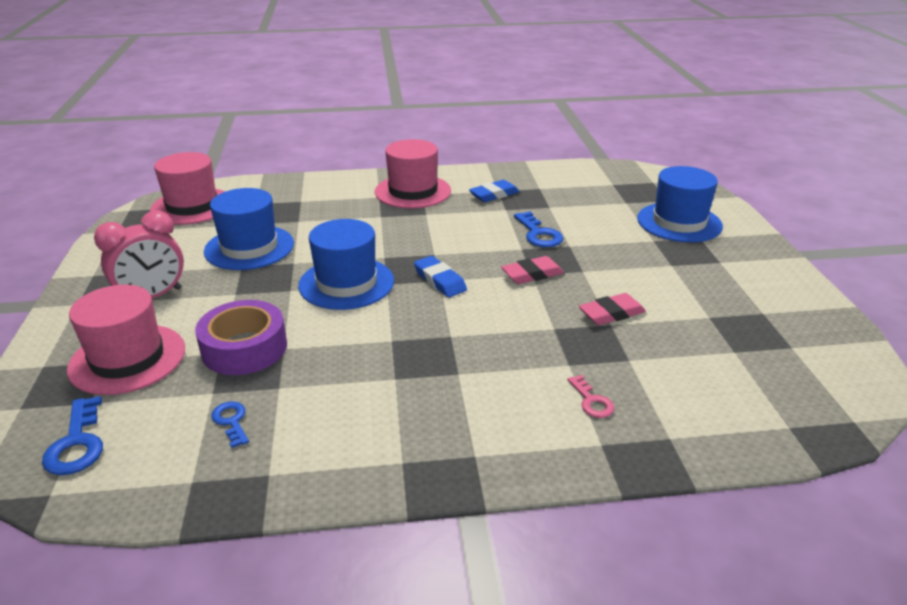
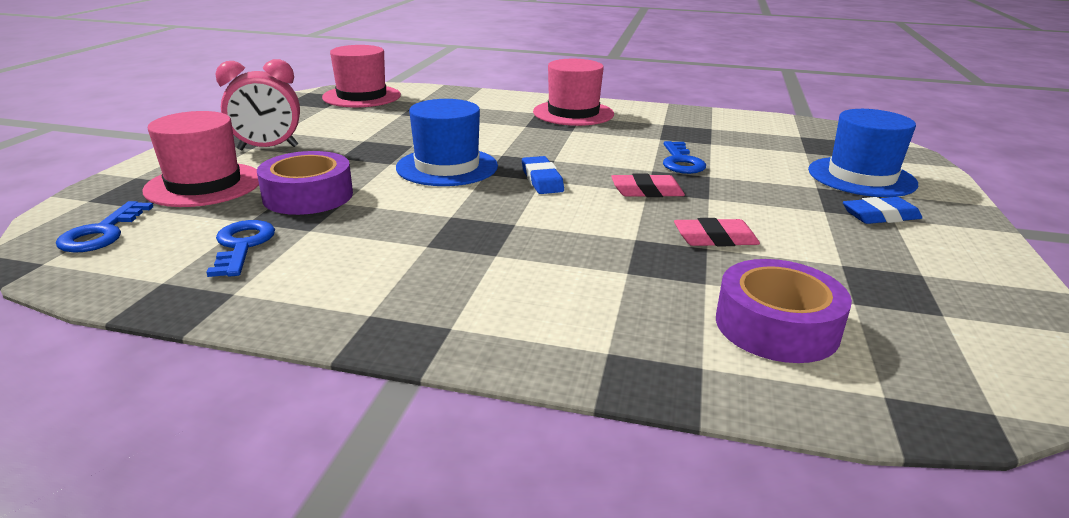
camera: 20 degrees right, 5 degrees down
(231, 421) = (242, 245): blue key -> blue key, size x1.59
(249, 247) = (383, 129): blue hat -> none
(494, 195) = (656, 126): blue eraser -> blue eraser (880, 216)
(591, 401) = (628, 310): pink key -> none
(697, 387) = (776, 326): none -> purple tape

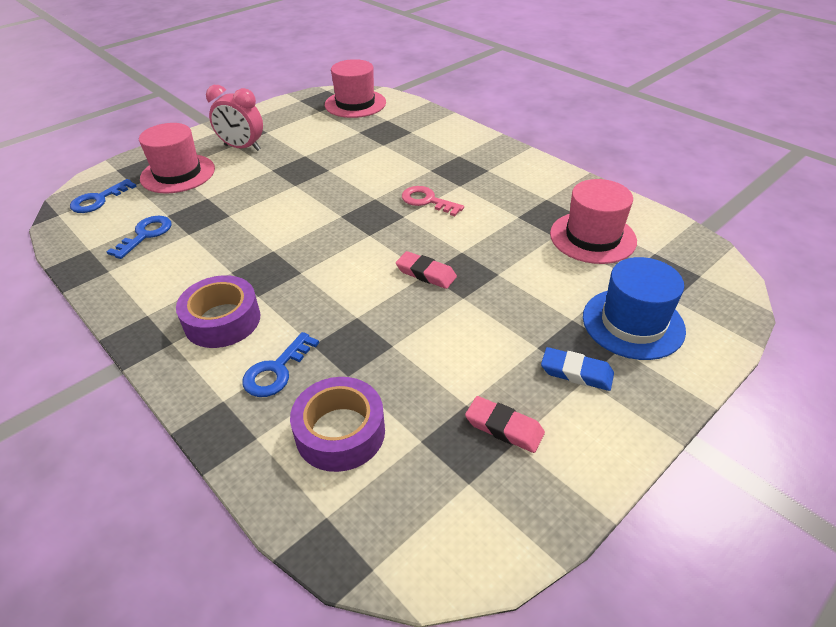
camera: 35 degrees right, 15 degrees up
(308, 196) = (217, 202): purple tape -> purple tape (222, 320)
(447, 167) = (324, 200): blue hat -> none
(542, 180) = (368, 235): blue eraser -> none
(559, 145) = (427, 201): none -> pink key
(573, 113) = (486, 164): pink hat -> pink hat (592, 237)
(681, 162) = (497, 250): blue key -> blue key (276, 370)
(715, 239) = (409, 340): pink eraser -> pink eraser (504, 427)

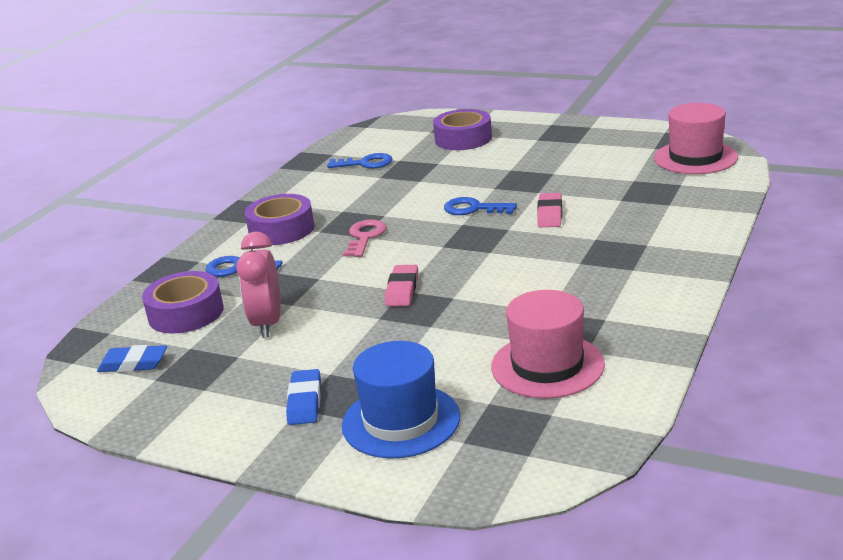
camera: 70 degrees right, 15 degrees down
(99, 200) = (397, 130): blue key -> blue key (474, 209)
(178, 174) = (463, 139): pink hat -> purple tape
(242, 148) = (535, 144): pink clock -> pink clock (267, 324)
(421, 500) = (133, 364): none -> blue eraser
(427, 201) = (529, 255): pink key -> pink key (365, 237)
(504, 427) = (218, 380): pink eraser -> pink eraser (550, 214)

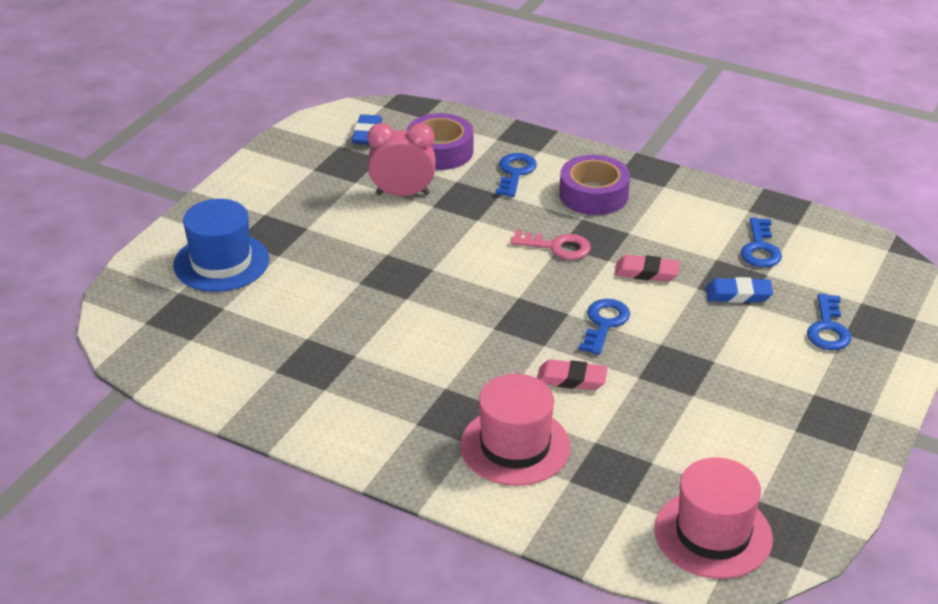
camera: 90 degrees right, 10 degrees up
(305, 401) = (271, 216): blue eraser -> blue eraser (738, 294)
(402, 290) = (433, 268): pink eraser -> pink eraser (646, 272)
(463, 139) = (828, 328): purple tape -> blue key
(547, 365) = (261, 344): pink hat -> pink hat (515, 446)

